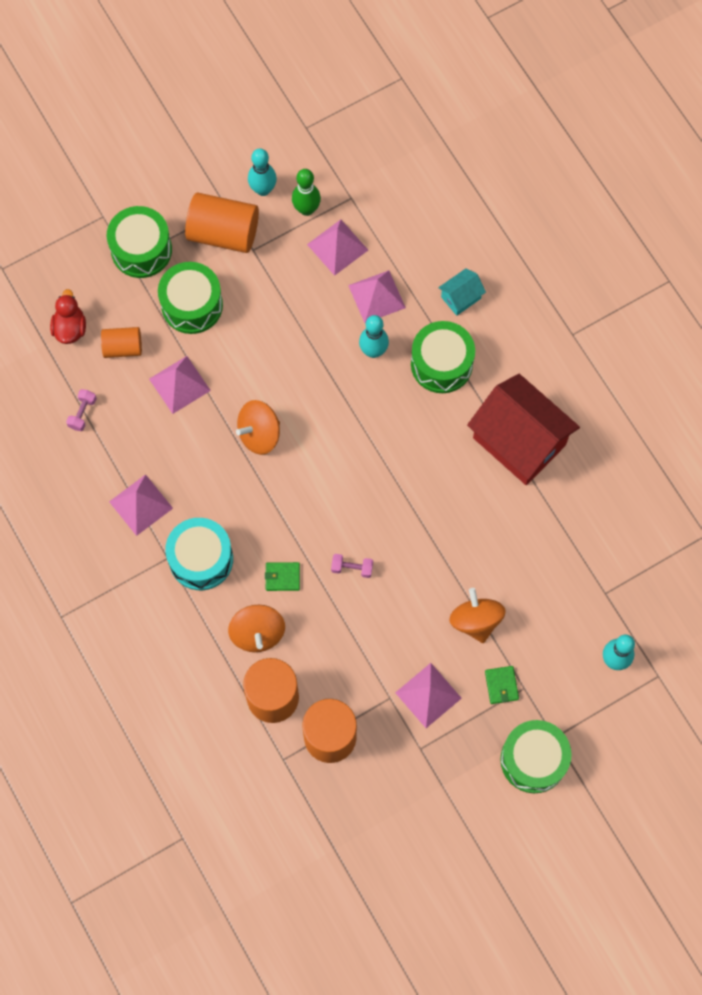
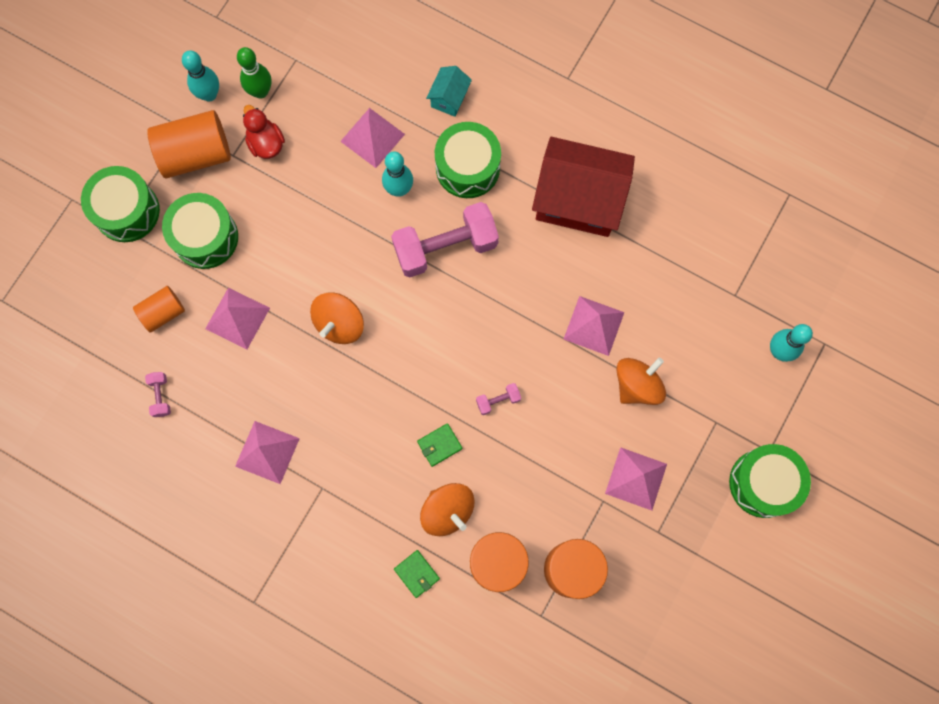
camera: 30 degrees left, 5 degrees up
(70, 328) = (101, 322): red duck -> red duck (266, 143)
(201, 559) = (354, 471): turquoise drum -> none
(337, 247) = (310, 111): pink pyramid -> pink pyramid (594, 325)
(383, 419) = (445, 247): none -> pink dumbbell
(476, 621) = (637, 385): orange spinning top -> orange spinning top turned 90 degrees clockwise
(501, 685) = (695, 431): green wallet -> green wallet (417, 574)

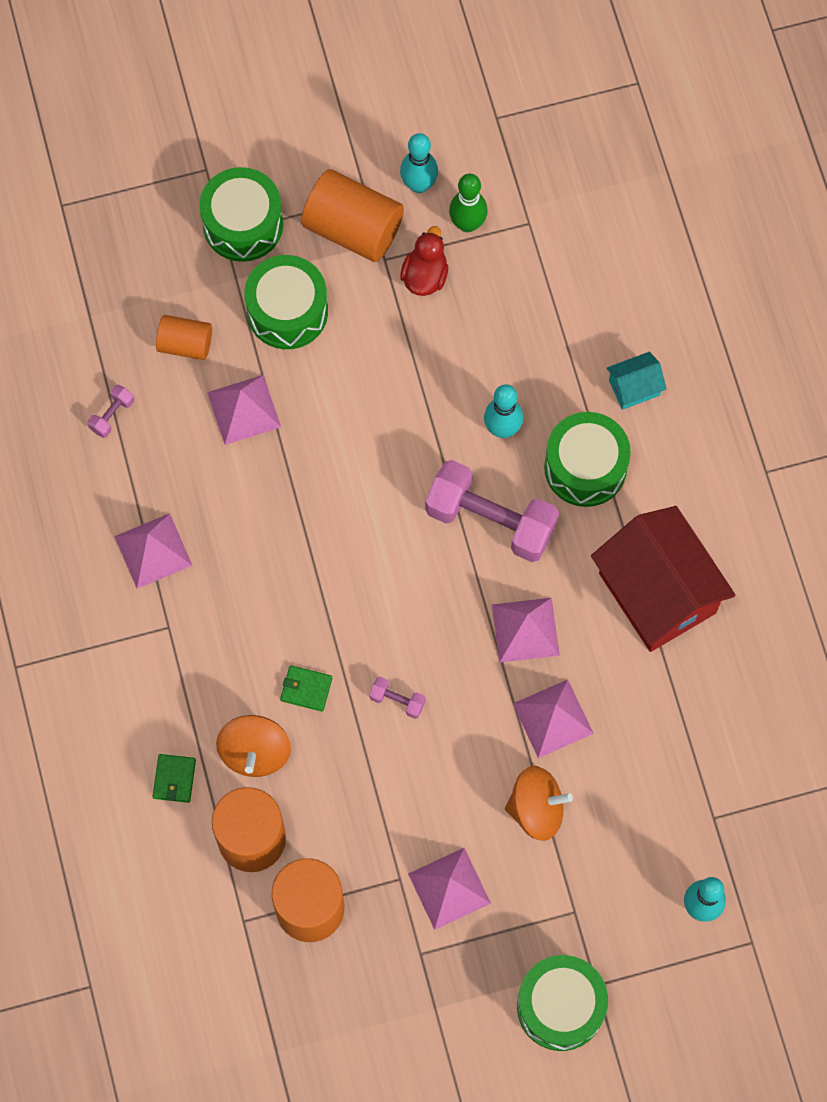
camera: 45 degrees right, 5 degrees down
(339, 324) = (327, 499): orange spinning top -> none
(372, 137) = (526, 359): pink pyramid -> pink pyramid (525, 629)

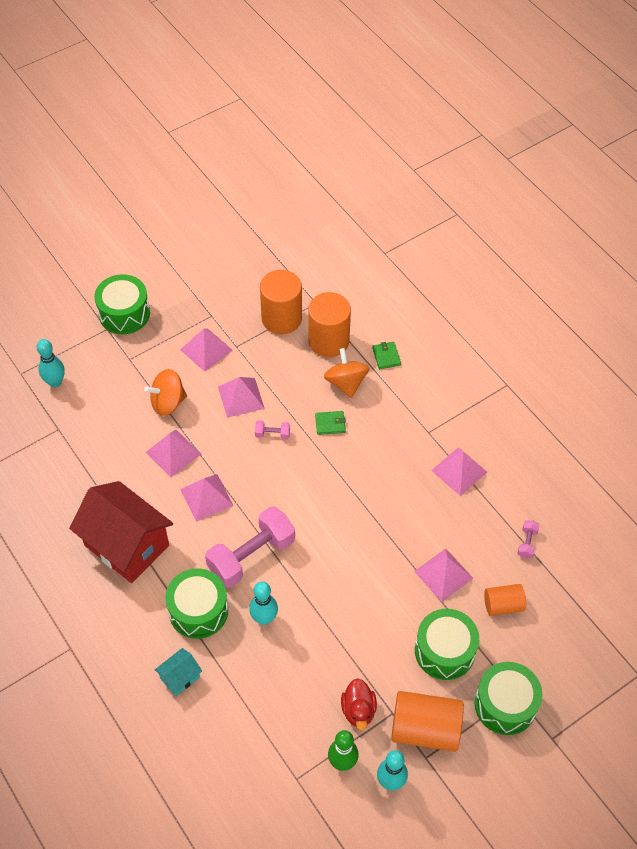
camera: 160 degrees right, 15 degrees down
(423, 780) = (241, 397): none -> pink pyramid
(491, 520) = (251, 556): pink dumbbell -> pink dumbbell turned 45 degrees counterclockwise

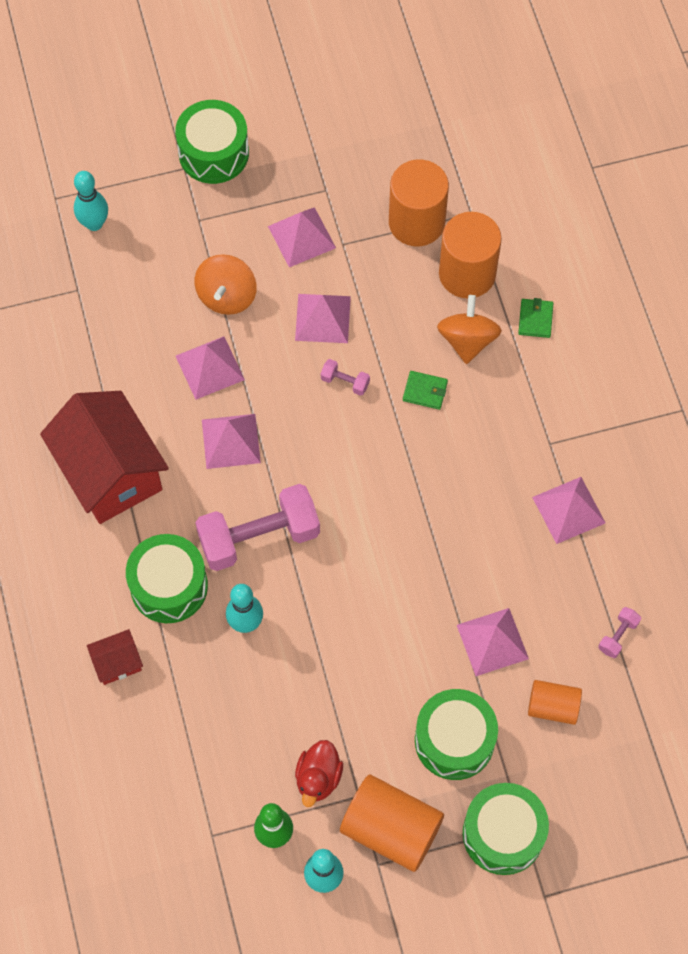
camera: 20 degrees right, 10 degrees up
(168, 402) = (227, 296): orange spinning top -> orange spinning top turned 75 degrees counterclockwise
(180, 677) = (117, 663): turquoise house -> red house

